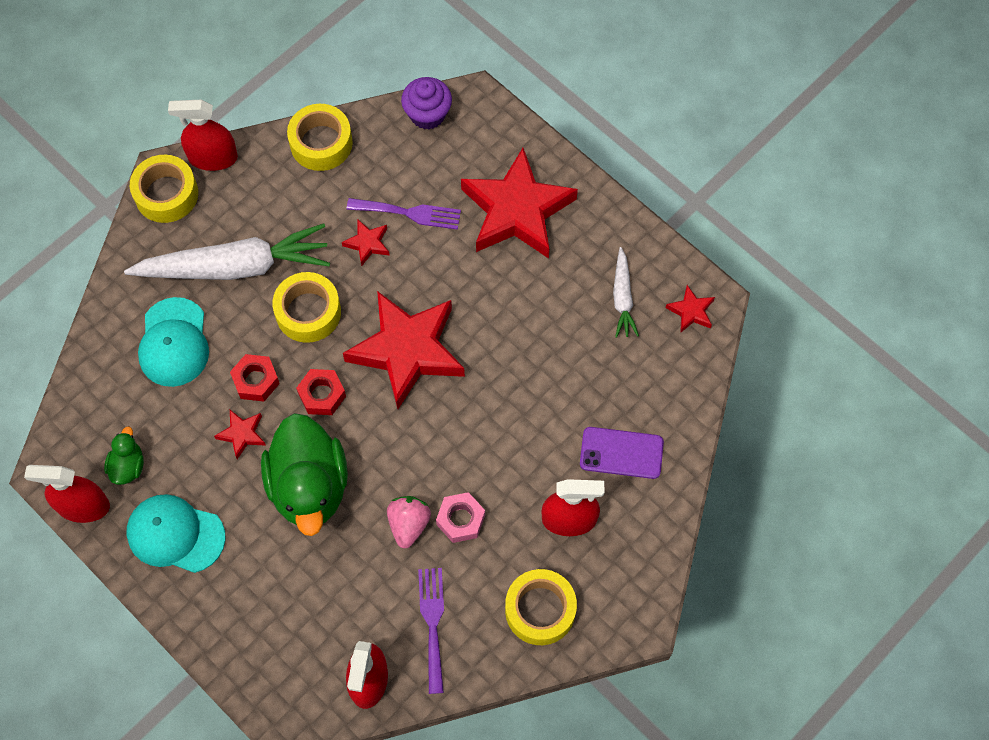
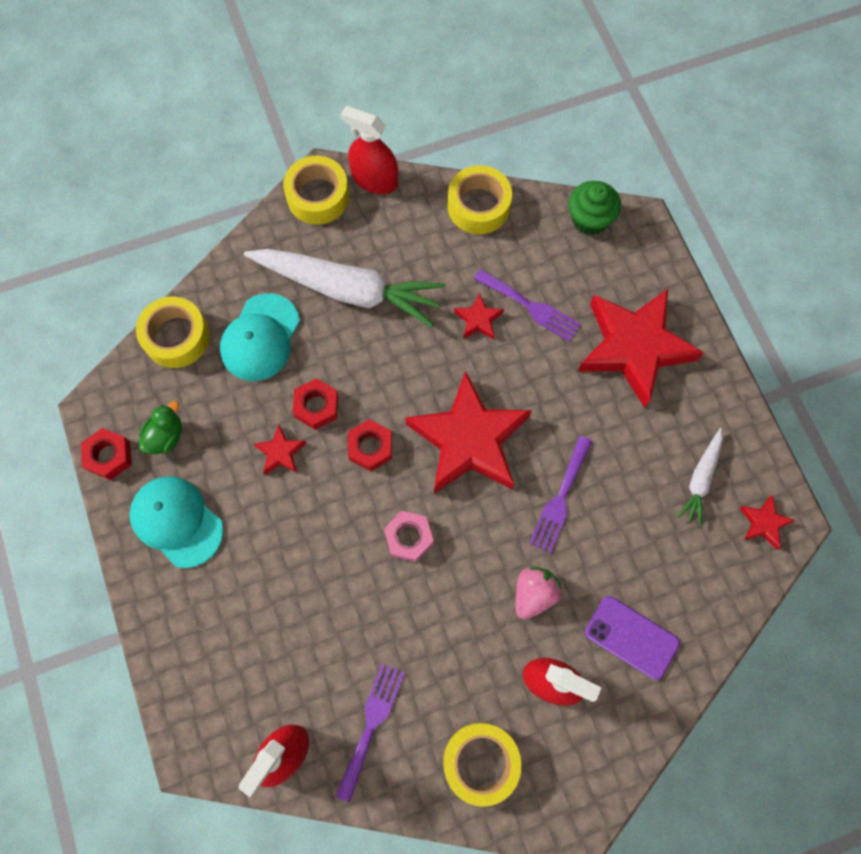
camera: 25 degrees right, 5 degrees up
(83, 506) = (109, 456): red spray bottle -> red nut
(308, 312) = (394, 362): yellow tape -> yellow tape (176, 337)
(309, 486) = (318, 532): green duck -> none
(409, 524) = (393, 613): pink strawberry -> pink strawberry (534, 594)
(427, 114) = (589, 219): purple cupcake -> green cupcake
(460, 520) = (445, 632): pink nut -> pink nut (409, 538)
(510, 366) = (560, 499): none -> purple fork

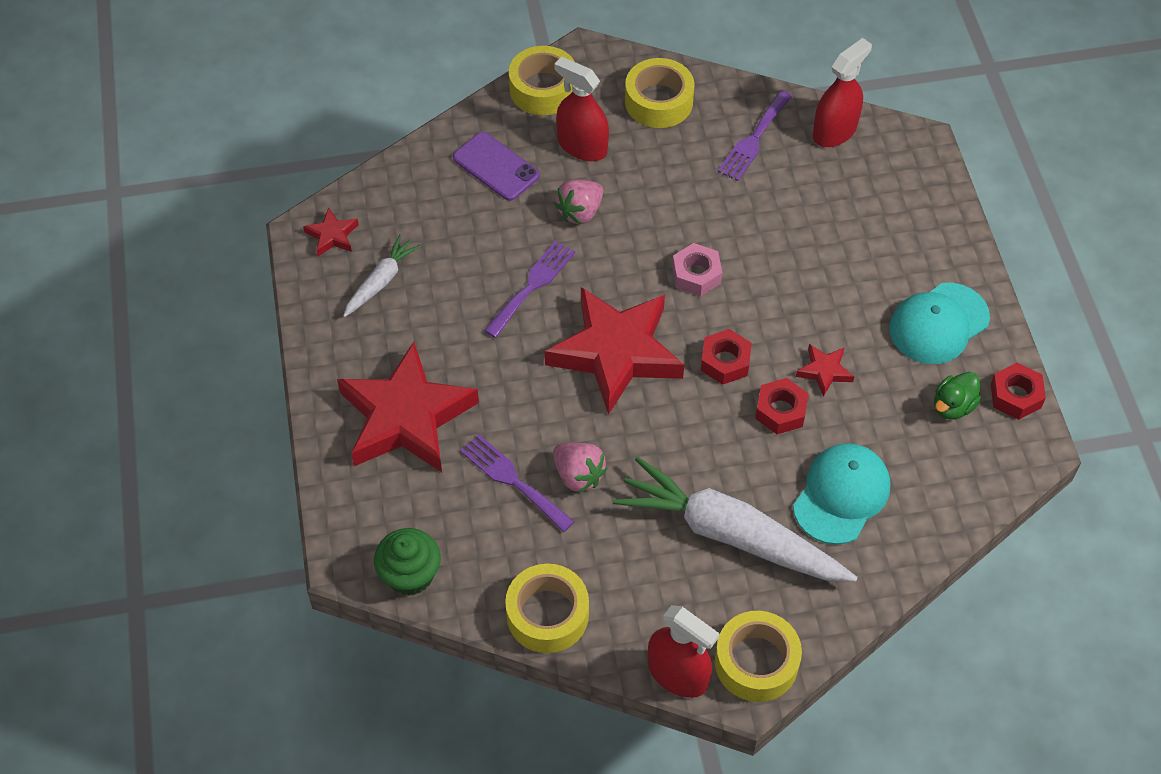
camera: 170 degrees left, 15 degrees down
(176, 337) = (943, 511): yellow tape -> yellow tape (543, 89)
(177, 521) = (938, 324): turquoise cap -> turquoise cap turned 90 degrees clockwise
(478, 320) = (578, 475): red star -> pink strawberry

